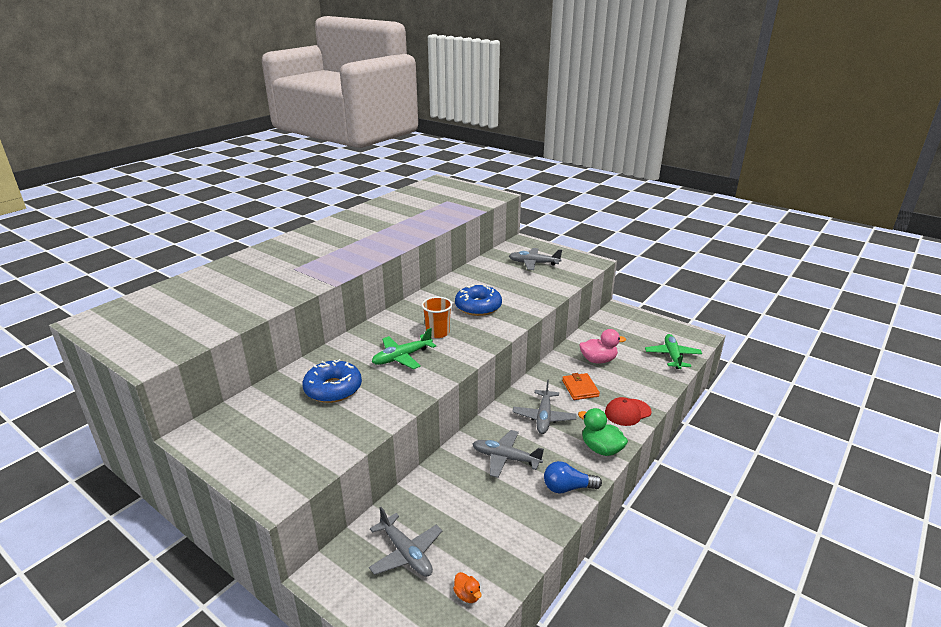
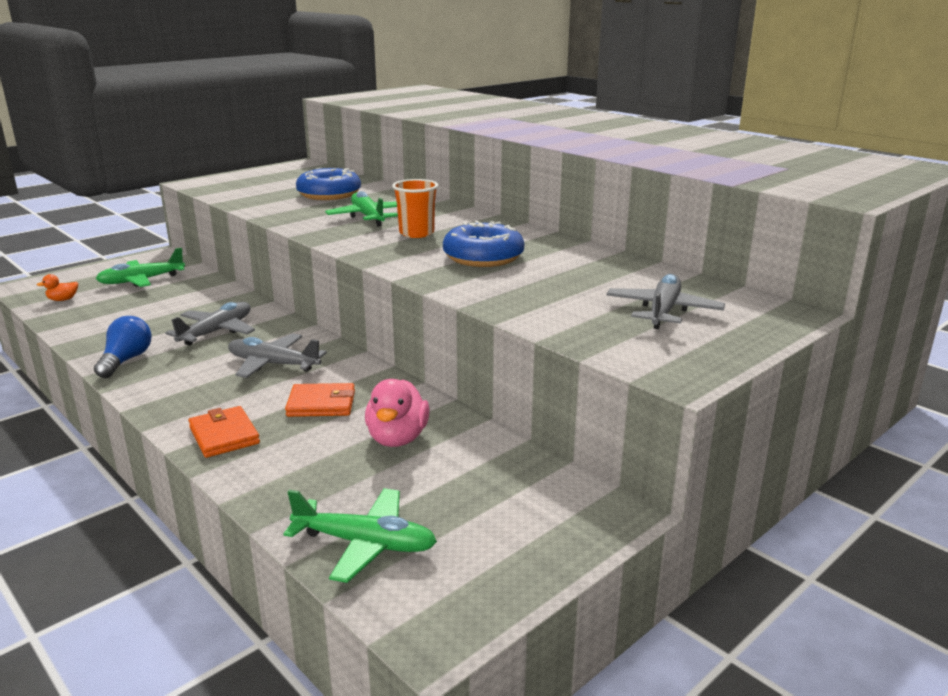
camera: 100 degrees right, 5 degrees down
(406, 553) = (141, 280): grey plane -> green plane
(601, 449) = (167, 395): green duck -> none
(627, 412) = (224, 435): red cap -> orange wallet

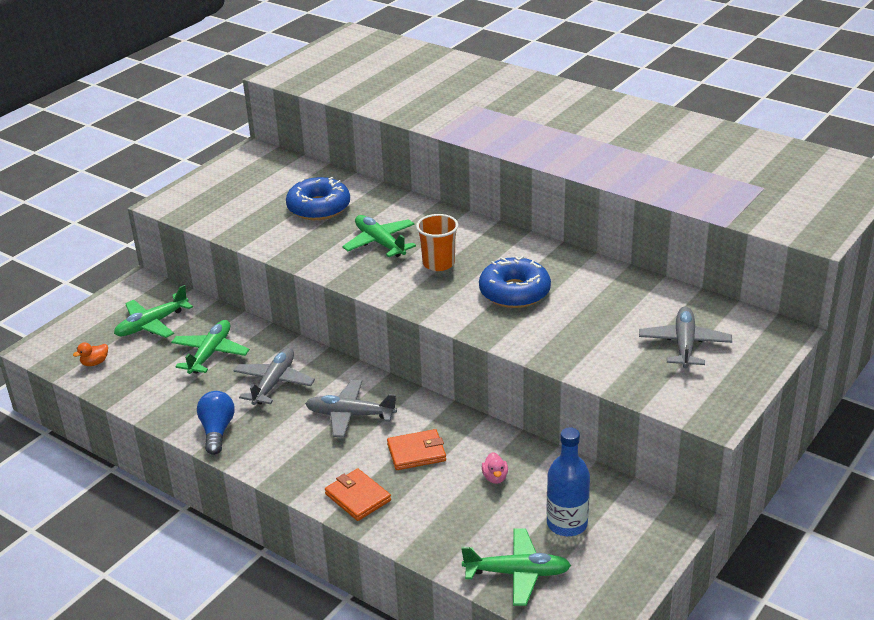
camera: 10 degrees left, 10 degrees up
(175, 304) = (210, 353): none -> green plane
(397, 438) = (495, 477): pink duck -> pink duck, size x0.53
(461, 497) = (567, 524): none -> blue bottle

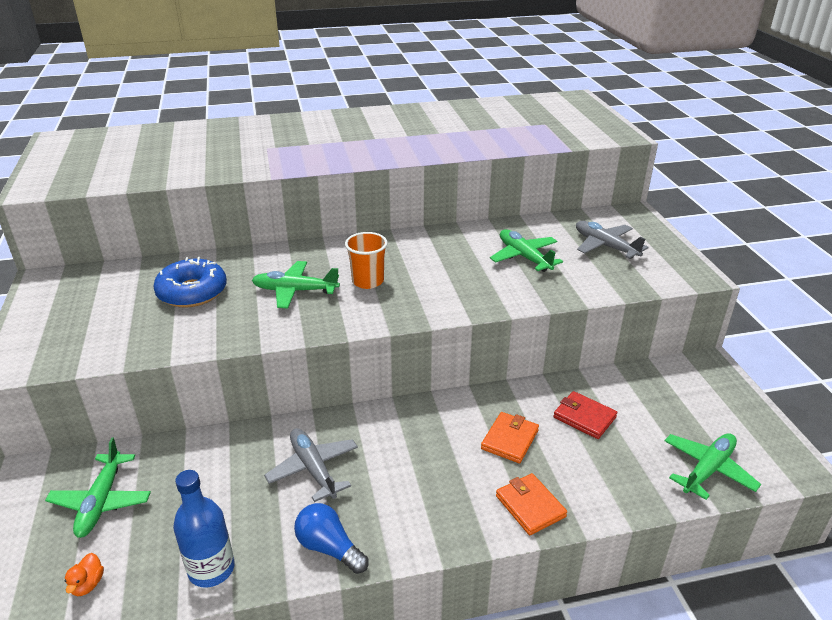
camera: 50 degrees left, 0 degrees up
(210, 353) = (210, 485): green plane -> green plane (524, 257)
(350, 415) = (417, 449): grey plane -> none
(358, 497) = (530, 506): orange wallet -> orange wallet turned 60 degrees clockwise
(495, 477) = (584, 417): pink duck -> red wallet
(514, 292) = (455, 271): blue donut -> none
(567, 524) = (671, 414): blue bottle -> blue bottle (211, 569)

